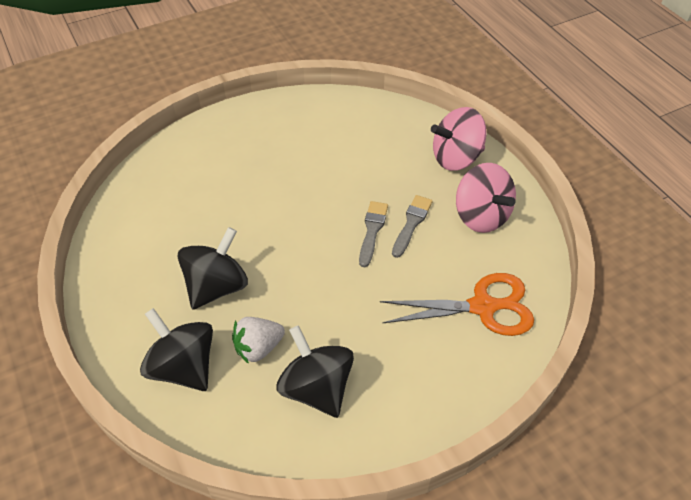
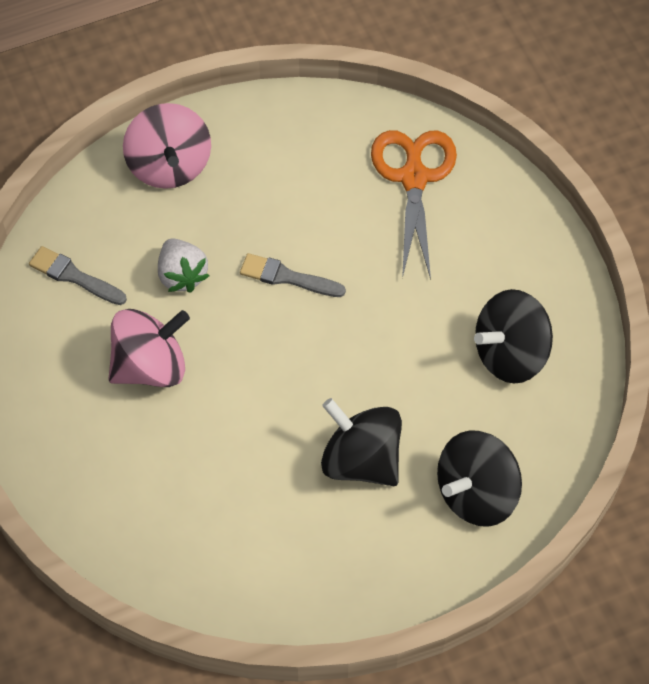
camera: 85 degrees left, 10 degrees up
(258, 348) = (455, 412): white strawberry -> white strawberry (182, 275)
(411, 224) = (281, 232): grey brush -> grey brush (74, 276)
(481, 216) = (276, 155): pink spinning top -> pink spinning top (150, 366)

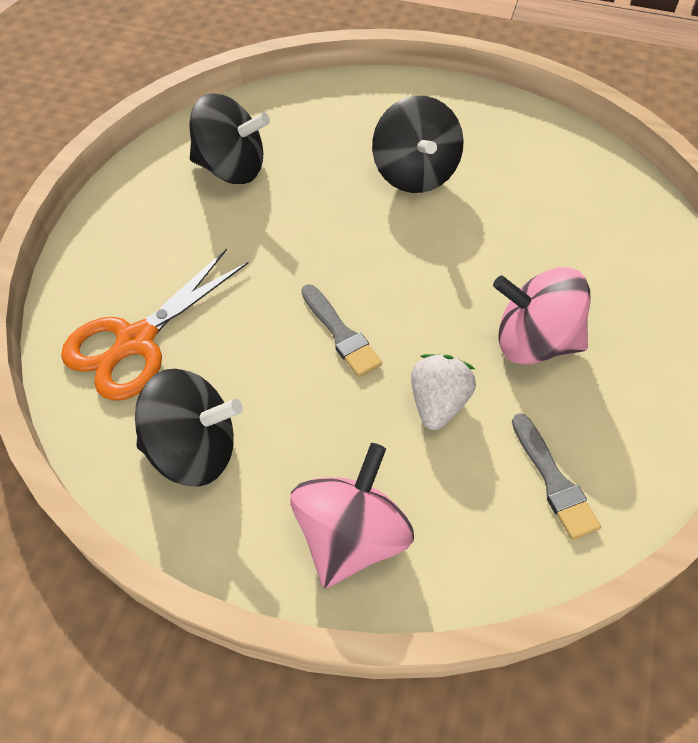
camera: 140 degrees left, 5 degrees down
(476, 493) = (354, 112): black spinning top -> black spinning top (193, 449)

